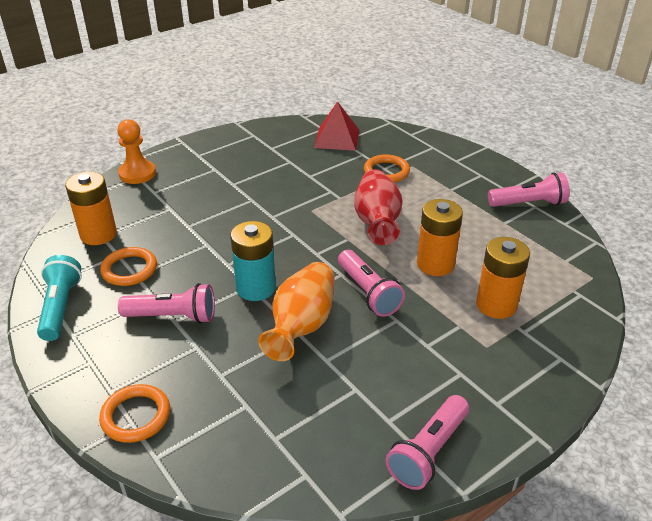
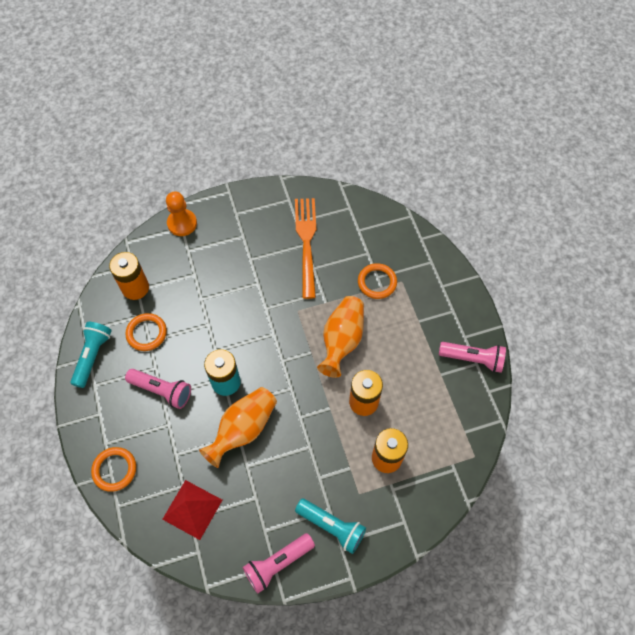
camera: 20 degrees right, 25 degrees up
(291, 160) = (306, 242): none -> orange fork
(337, 138) = (355, 225): red pyramid -> red pyramid (192, 509)
(368, 293) = (302, 414): pink flashlight -> none
(377, 222) = (342, 340): red vase -> orange vase
(475, 389) = (332, 527): none -> turquoise flashlight

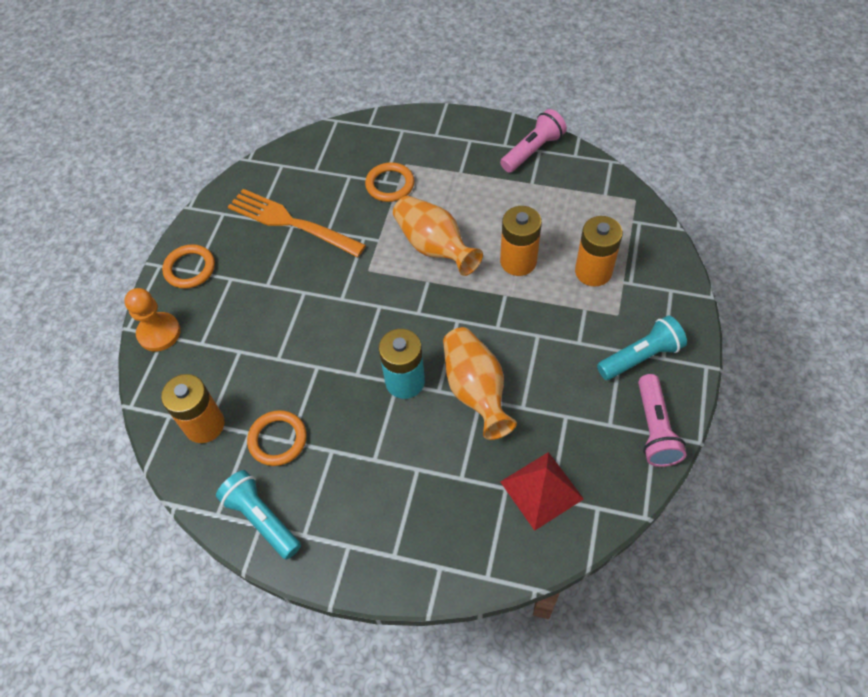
camera: 55 degrees left, 5 degrees down
(114, 470) = (437, 559): orange ring -> orange ring (190, 268)
(162, 391) = (368, 456): pink flashlight -> none

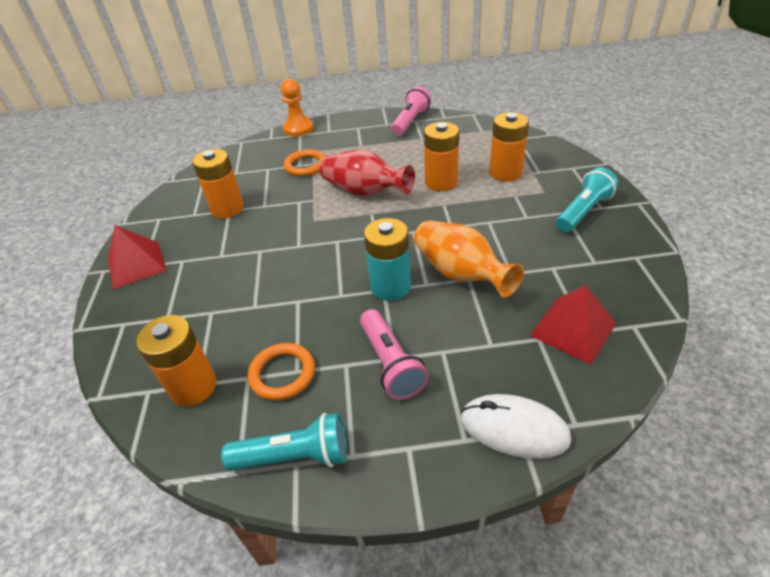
camera: 20 degrees left, 15 degrees down
(159, 333) = (116, 322): orange pawn -> orange pawn (298, 129)
(190, 268) = (136, 264): orange ring -> red pyramid
(261, 518) = (295, 456): turquoise flashlight -> turquoise flashlight turned 150 degrees clockwise
(291, 222) = (227, 209): orange fork -> orange battery
(434, 247) = (365, 191): orange vase -> red vase
(437, 562) = (514, 428): none -> white mouse
(654, 429) = (634, 254): pink flashlight -> pink flashlight (391, 363)

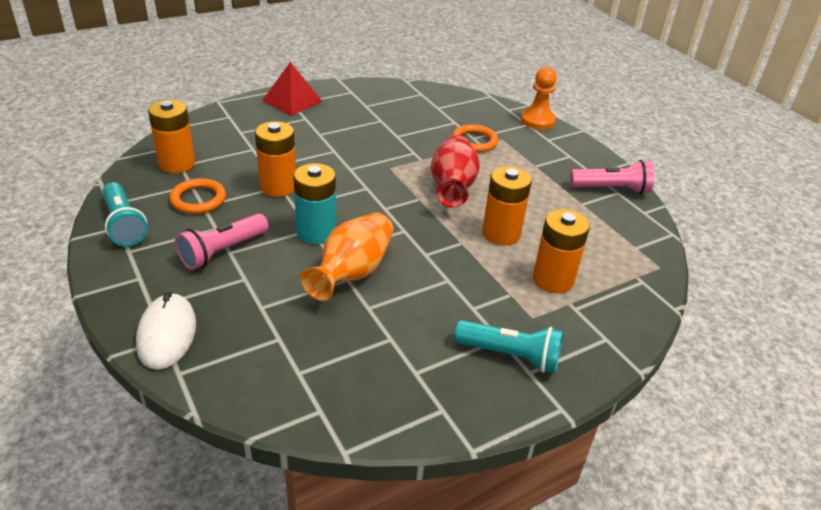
camera: 60 degrees right, 5 degrees down
(227, 209) = (382, 119): orange battery -> orange battery (278, 187)
(573, 329) = (299, 362): red pyramid -> none

